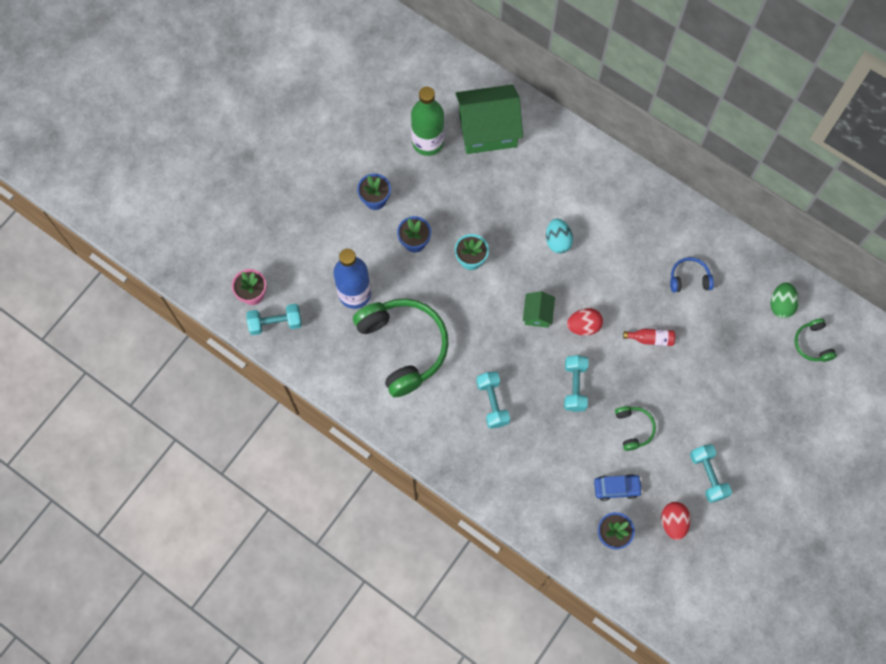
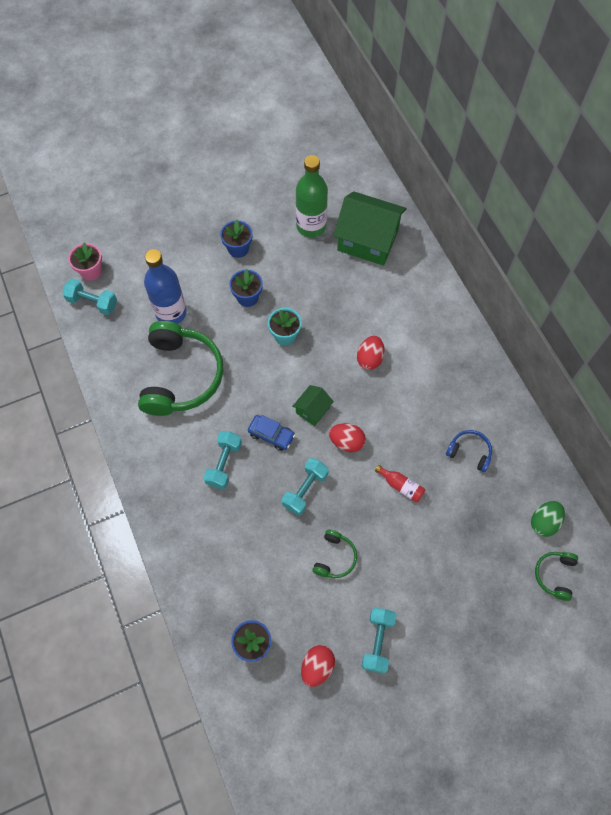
camera: 30 degrees right, 5 degrees down
(557, 241) = (370, 359): turquoise egg -> red egg
(617, 488) = (285, 603): blue car -> blue car (271, 435)

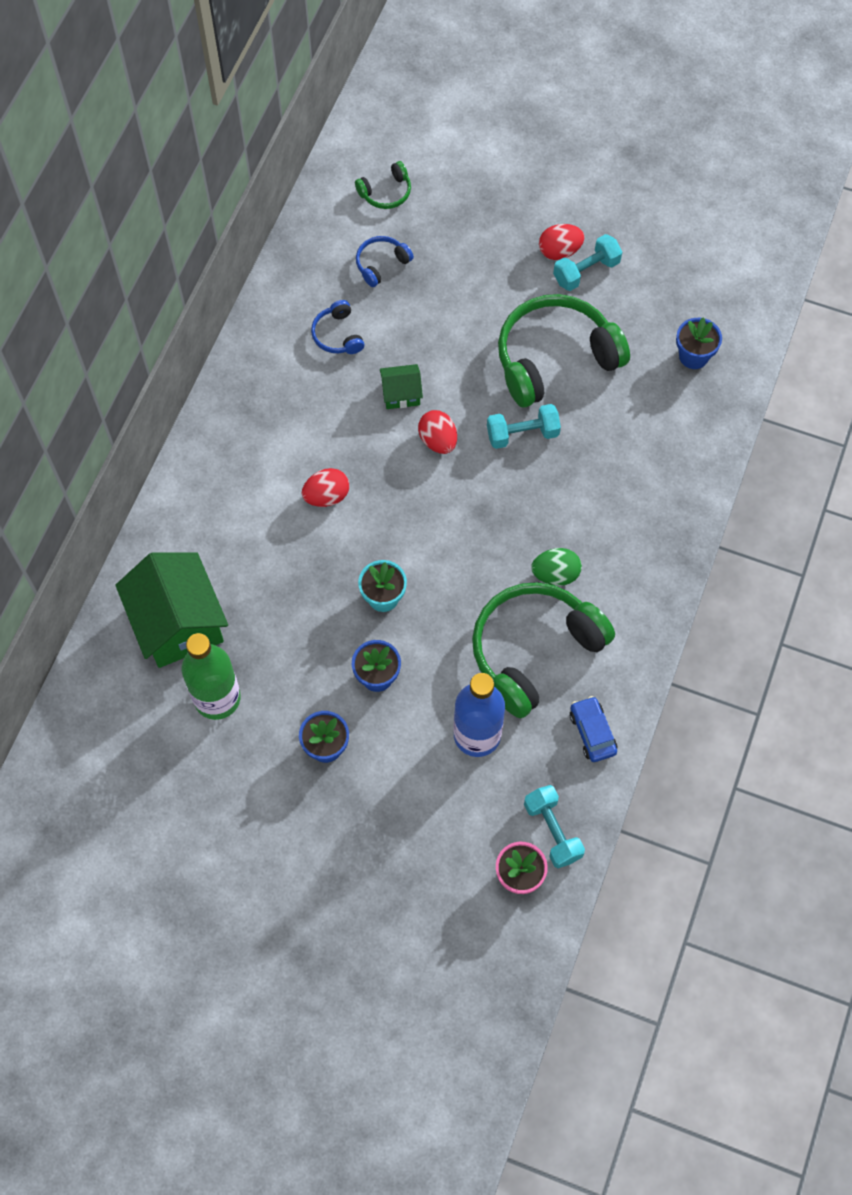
camera: 135 degrees left, 0 degrees up
(224, 464) = (575, 524): turquoise dumbbell -> none
(271, 435) = (502, 510): blue car -> blue car (592, 732)
(312, 410) = (437, 498): green house -> green house (401, 394)
(317, 666) = (655, 296): red egg -> red egg (559, 251)
(334, 557) = (555, 359): green headphones -> green headphones, size x2.22
(401, 486) = (432, 362): red bottle -> none
(499, 521) = (381, 264): none -> blue headphones
(544, 522) = (345, 232): green egg -> green egg (555, 574)

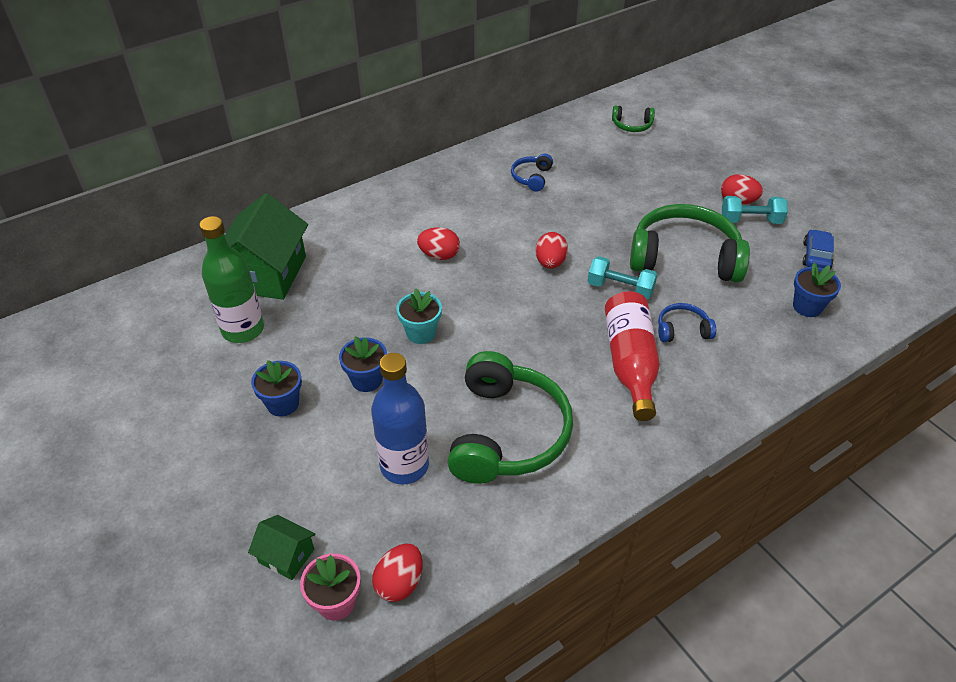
camera: 35 degrees right, 20 degrees down
(381, 264) = (596, 156): blue headphones -> blue headphones (682, 330)
(401, 394) = (547, 225): green house -> green house (286, 556)
(534, 651) = (506, 433): green headphones -> green headphones turned 105 degrees clockwise
(552, 831) = (399, 583): turquoise dumbbell -> red egg
(555, 574) = (571, 389): green egg -> none
(585, 515) = (630, 363): none -> red bottle
(592, 732) = (504, 524): blue car -> blue car (816, 256)

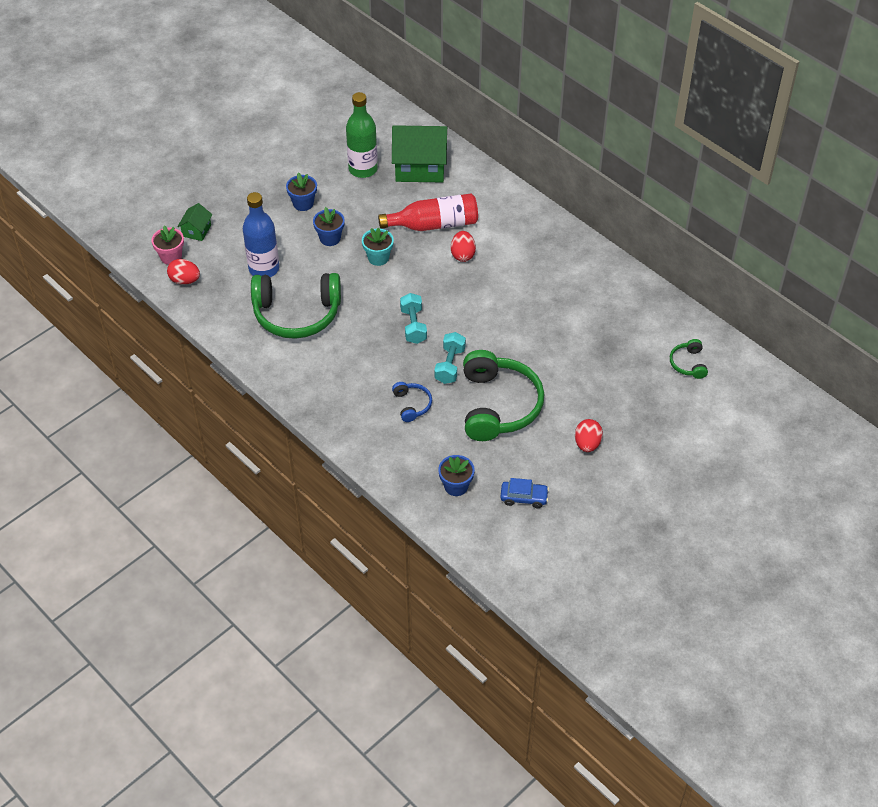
camera: 80 degrees right, 5 degrees up
(532, 177) = (580, 298): blue headphones -> none
(550, 263) = (470, 321): red egg -> none
(630, 363) = (371, 374): red bottle -> red bottle (434, 224)
(750, 220) = (561, 452): turquoise dumbbell -> turquoise dumbbell (413, 326)

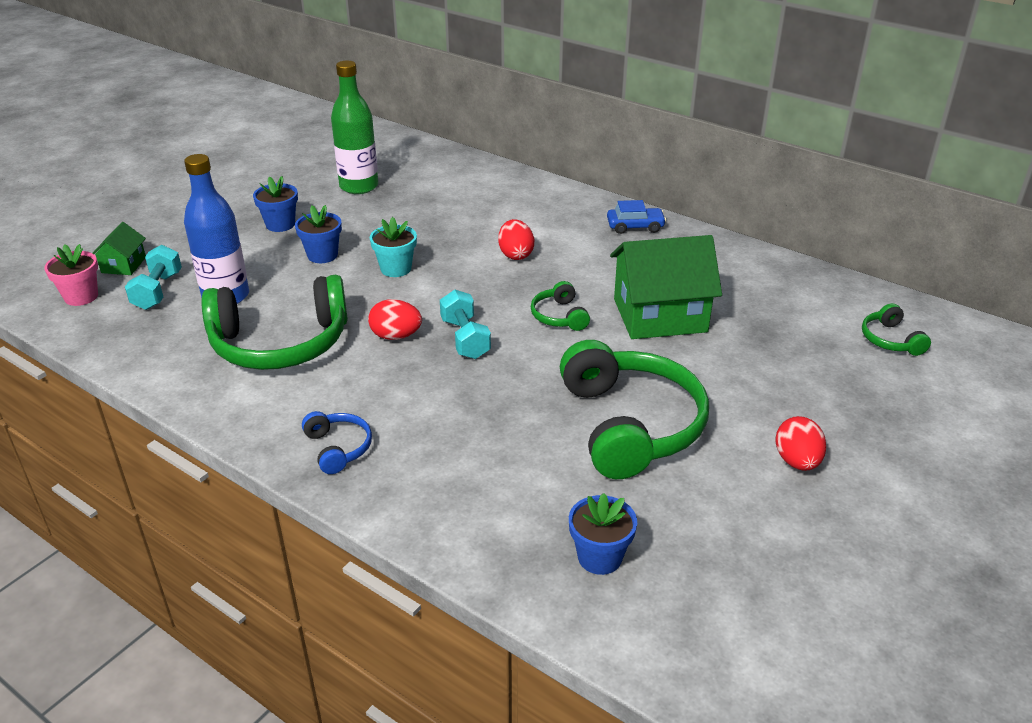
camera: 10 degrees left, 15 degrees down
(185, 280) = (100, 321): red egg -> red egg (396, 336)
(412, 405) = (487, 441): blue headphones -> blue headphones (338, 448)
(420, 167) = (434, 178): green house -> green house (659, 315)
(434, 224) = (467, 229): red bottle -> none
(450, 365) = (535, 381): turquoise dumbbell -> turquoise dumbbell (158, 291)
(478, 315) = (559, 316): none -> green headphones
(524, 497) = (728, 560): blue car -> blue car (635, 226)

